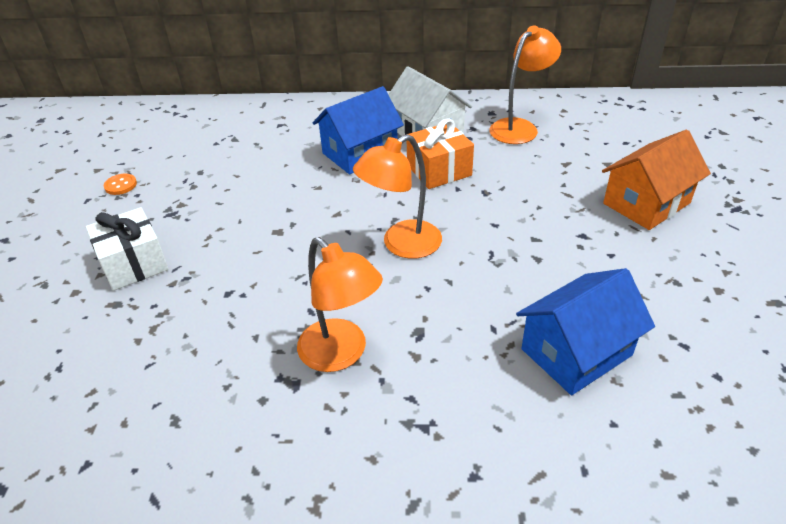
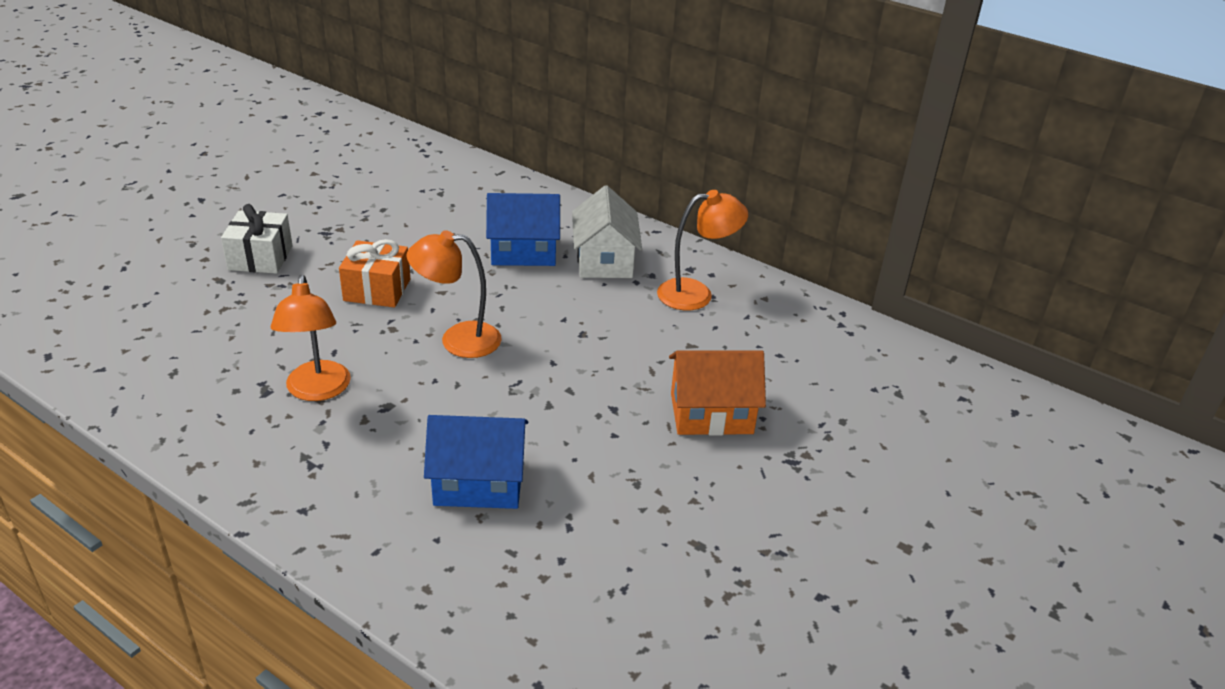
camera: 30 degrees right, 5 degrees down
(120, 185) = (316, 194): orange button -> none
(439, 170) = (569, 297): orange gift -> orange gift (377, 290)

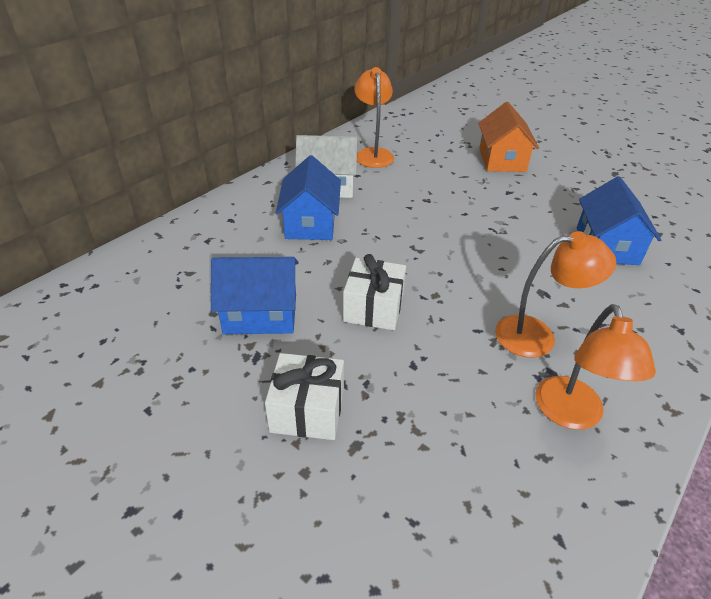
camera: 85 degrees left, 5 degrees up
(377, 290) = (374, 308): orange gift -> white gift
(378, 231) = (260, 314): none -> blue house
(458, 340) = (446, 257): orange lamp -> orange lamp (572, 415)

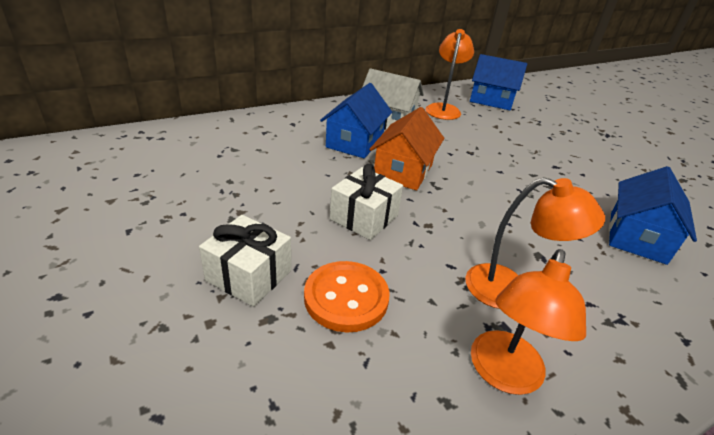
camera: 20 degrees right, 5 degrees down
(260, 314) = (266, 192): blue house -> blue house (491, 100)
(409, 397) = (346, 298): none -> orange button
(502, 160) = (564, 141): orange house -> orange house (403, 171)

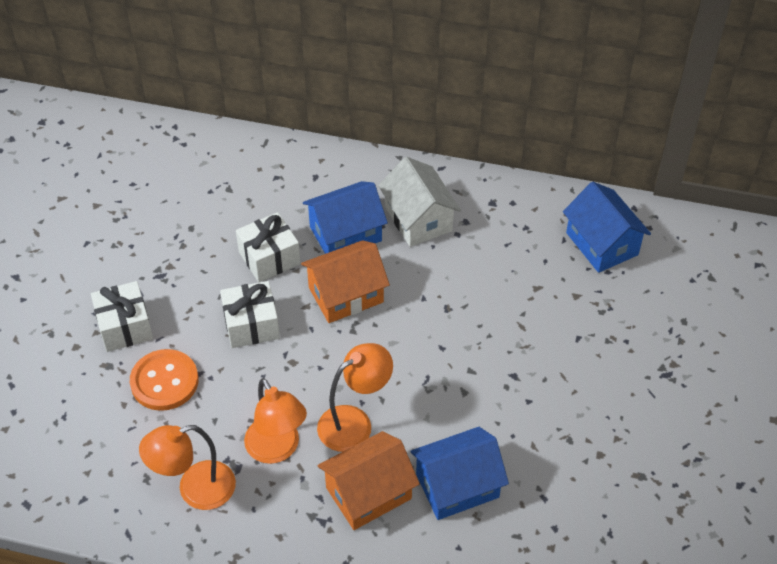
camera: 45 degrees right, 15 degrees up
(320, 173) = (269, 258): none -> white gift
(443, 109) = (512, 230): orange lamp -> orange lamp (354, 422)
(609, 277) = (368, 493): none -> orange house

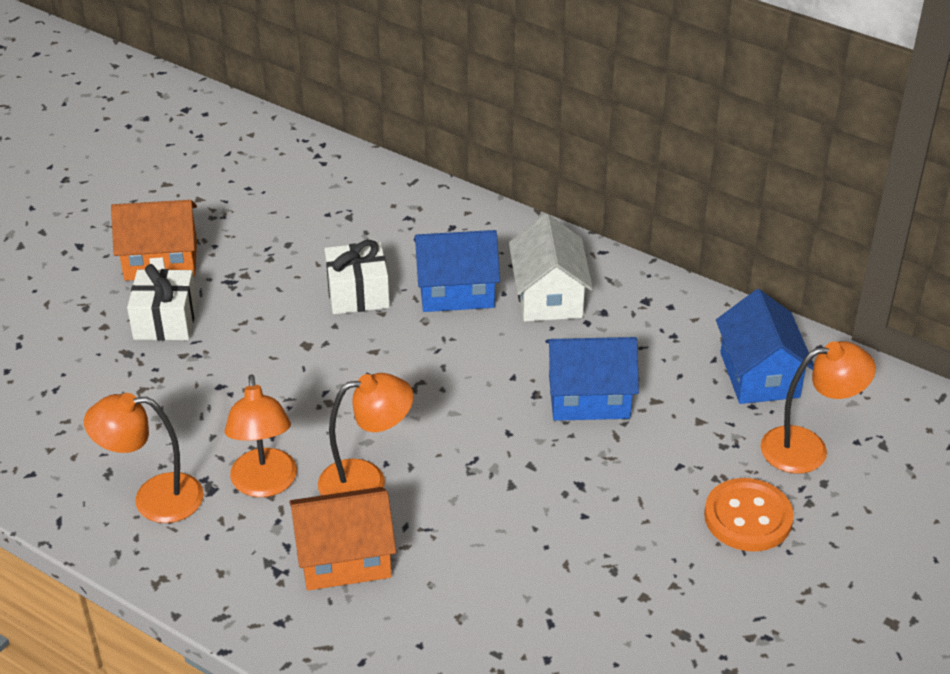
camera: 20 degrees right, 10 degrees down
(164, 381) = (179, 384): orange button -> orange button (748, 517)
(251, 325) = (303, 354): white gift -> none
(346, 295) = (424, 351): orange house -> orange house (161, 260)
(457, 486) = (452, 580): blue house -> blue house (589, 397)
(661, 296) = (808, 448): none -> orange lamp

